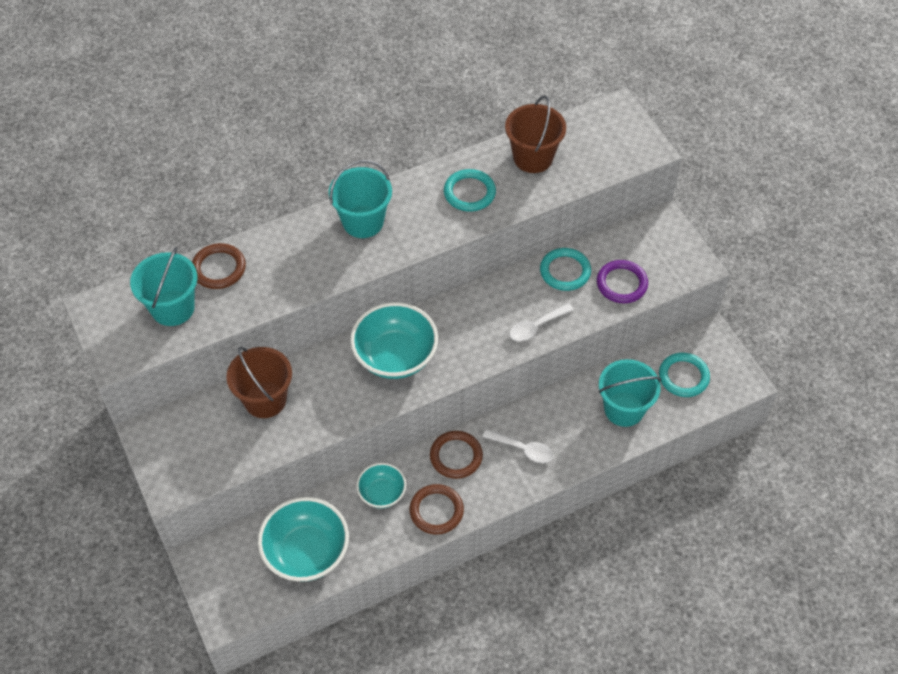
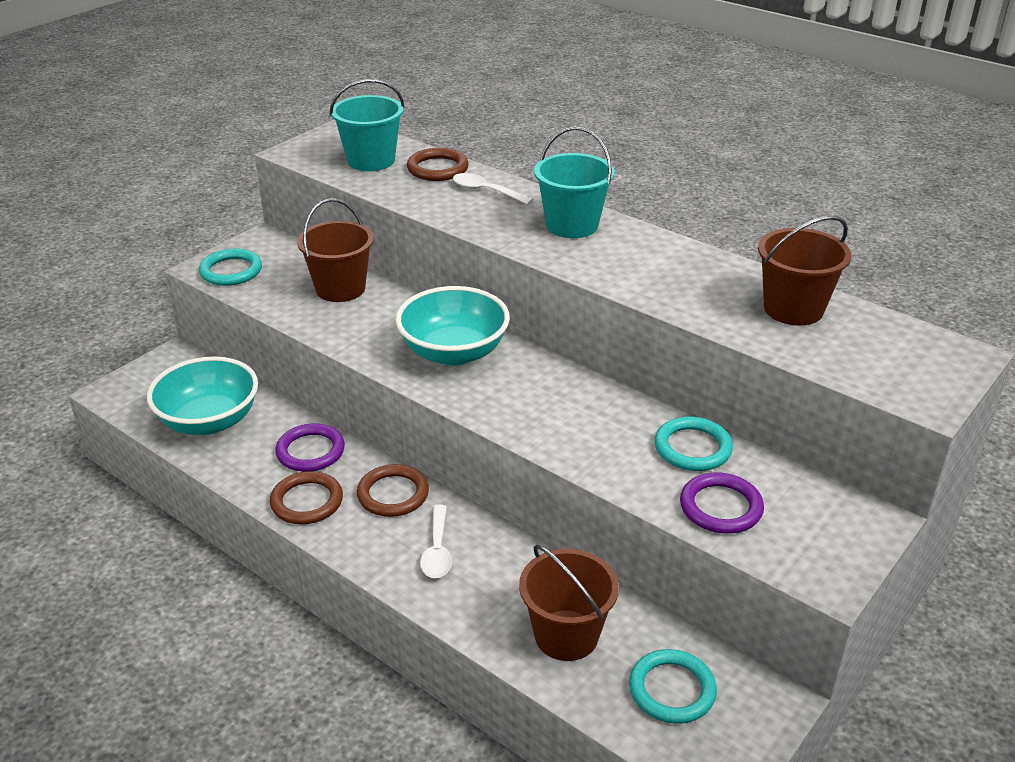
camera: 65 degrees right, 20 degrees down
(382, 493) = (310, 451): turquoise bowl -> purple ring
(469, 193) = (685, 279): turquoise ring -> turquoise ring (231, 271)
(536, 326) = (581, 448): white spoon -> white spoon (486, 191)
(624, 409) = (566, 635): turquoise bucket -> brown bucket

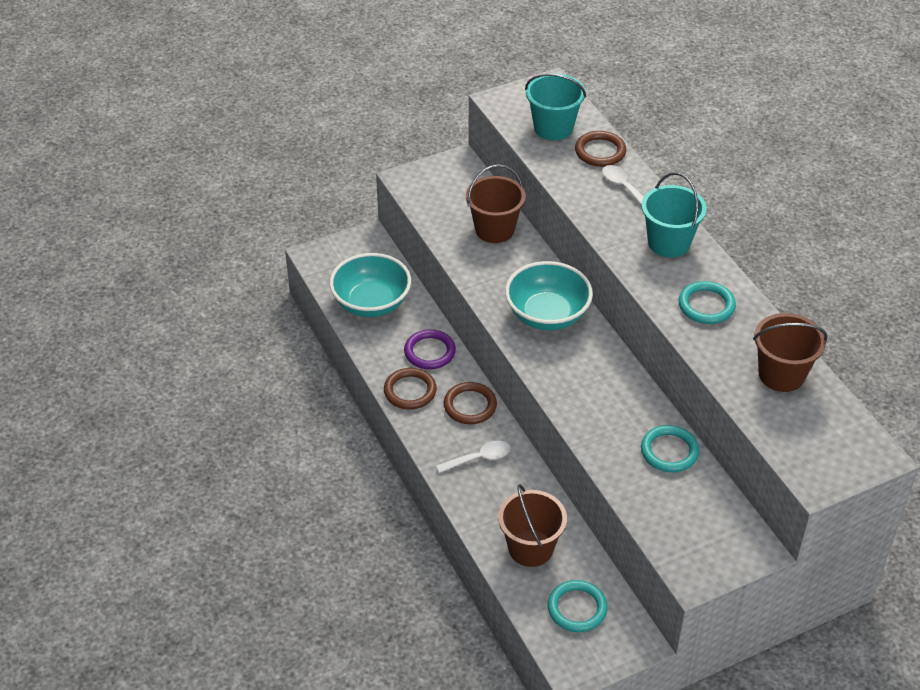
camera: 25 degrees right, 10 degrees up
(231, 271) = (423, 188): turquoise ring -> turquoise ring (706, 305)
(437, 550) = (478, 458): white spoon -> white spoon turned 135 degrees counterclockwise
(721, 507) = (658, 502): purple ring -> none

